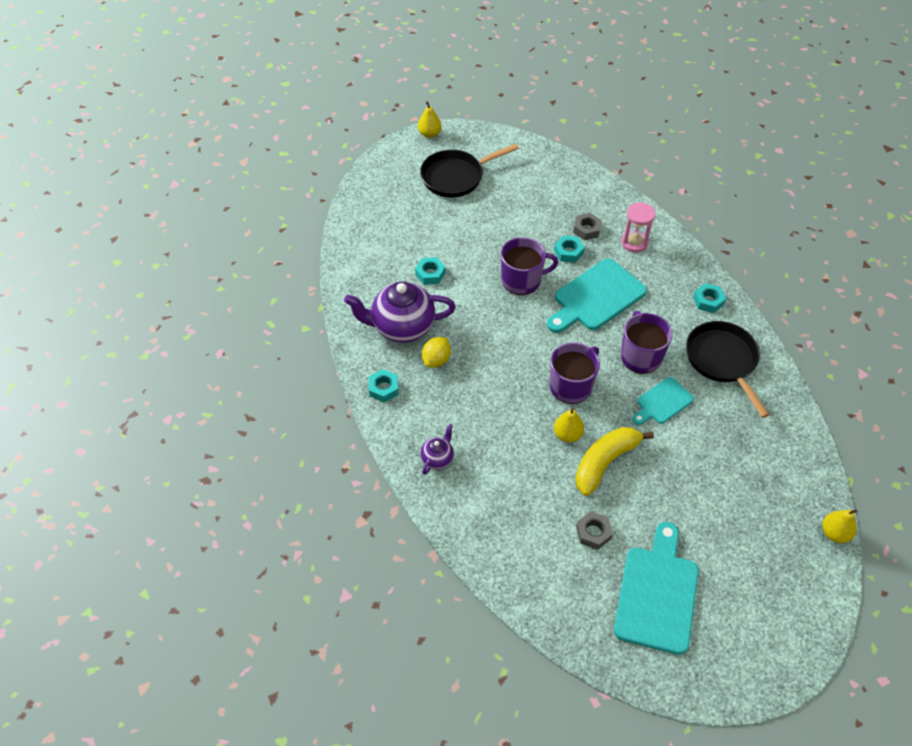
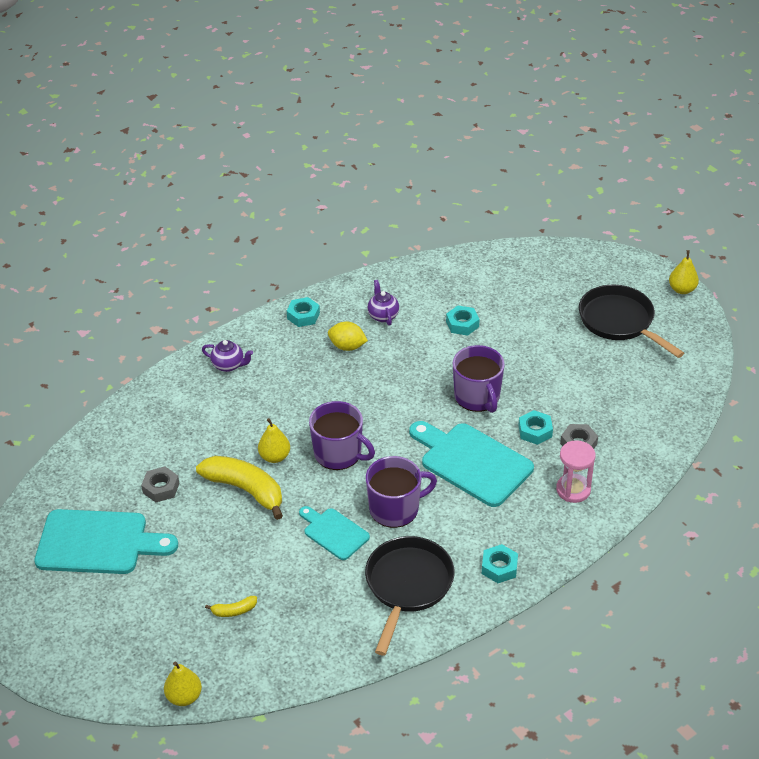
camera: 80 degrees right, 10 degrees down
(402, 327) = (383, 315): purple teapot -> purple teapot, size x0.48
(722, 361) = (407, 585): black pan -> black pan turned 45 degrees counterclockwise
(744, 486) = (234, 611): none -> yellow banana

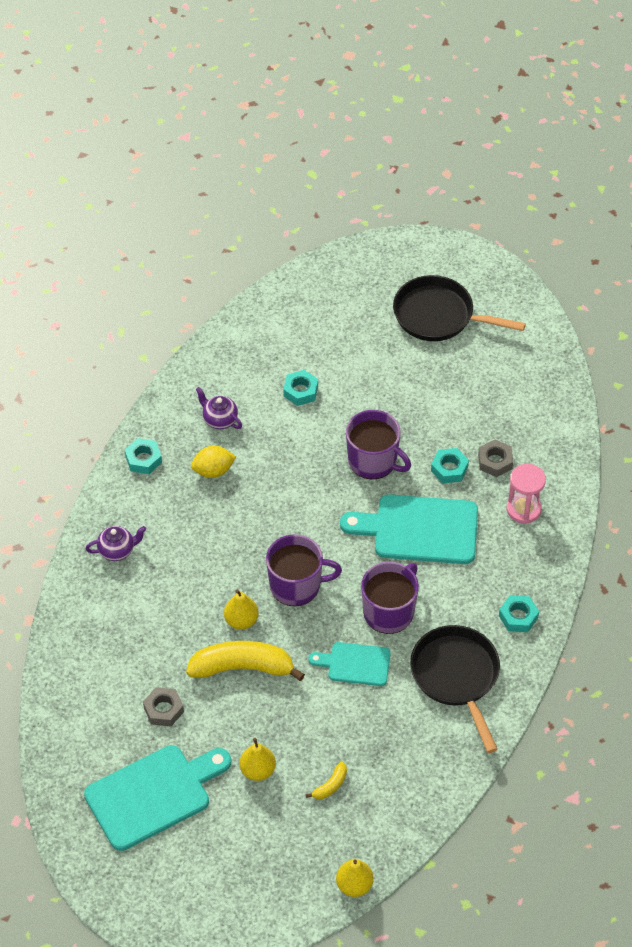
camera: 35 degrees left, 10 degrees up
(682, 289) = (468, 253): yellow pear -> yellow pear (258, 770)

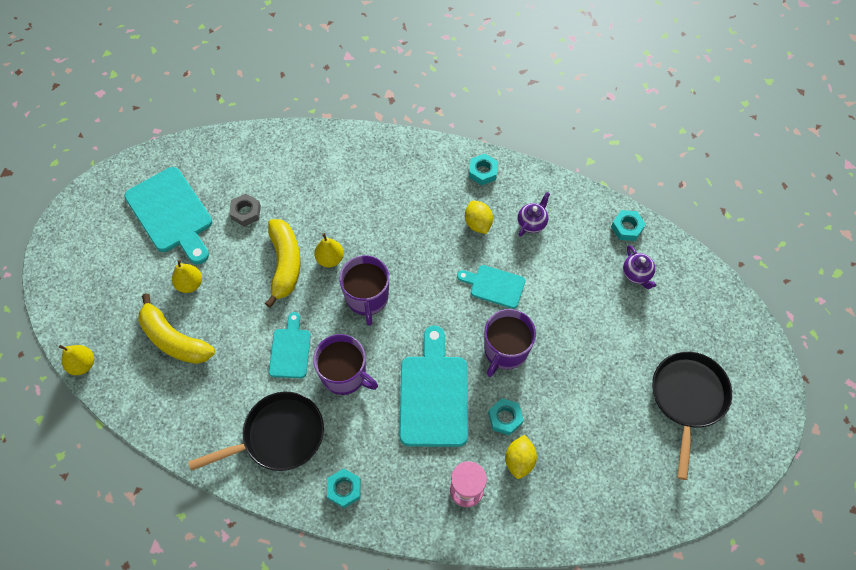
camera: 85 degrees right, 10 degrees up
(117, 551) = (391, 164): purple teapot -> purple teapot (636, 274)
(295, 463) = (494, 286): none -> turquoise cutting board
(300, 391) = (574, 283): turquoise nut -> turquoise nut (627, 228)
(330, 785) = (174, 339): yellow banana -> yellow banana, size x2.26
(495, 461) = (519, 460): grey nut -> yellow lemon

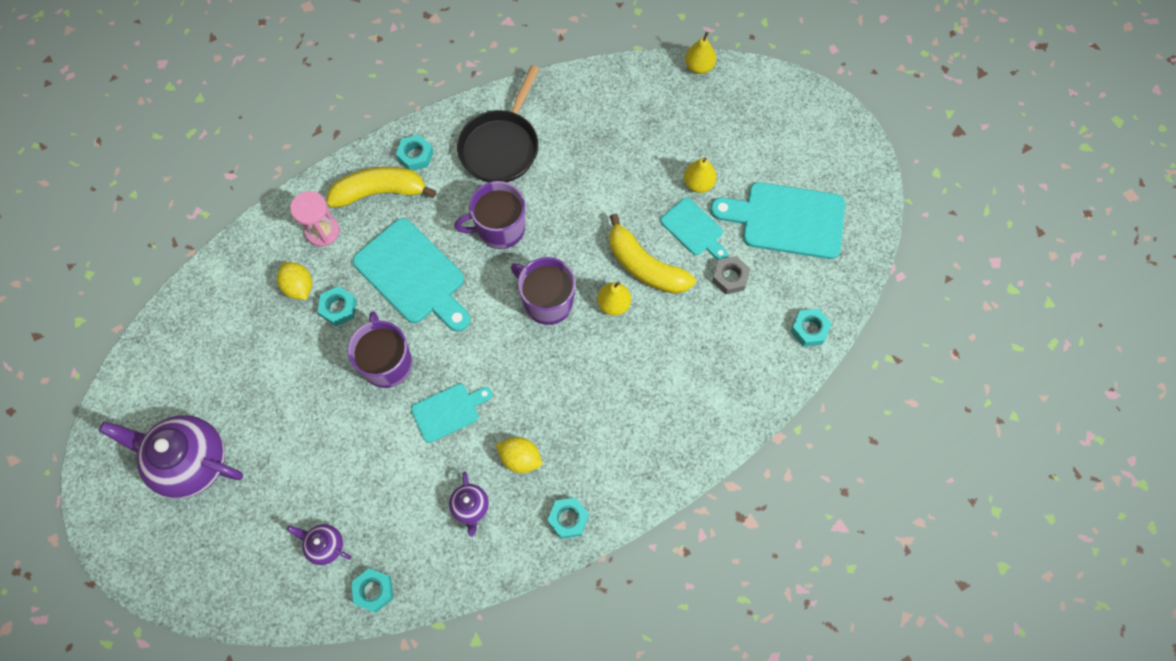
camera: 135 degrees right, 5 degrees up
(174, 339) = (657, 137): yellow banana -> yellow banana (380, 192)
(241, 147) = (809, 329): none -> turquoise nut
(290, 350) = (562, 208): turquoise cutting board -> turquoise cutting board (694, 229)
(687, 398) = (191, 462): black pan -> purple teapot

